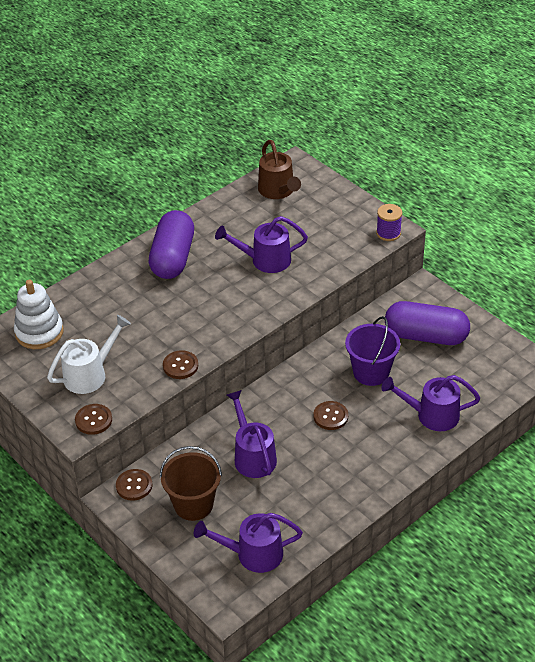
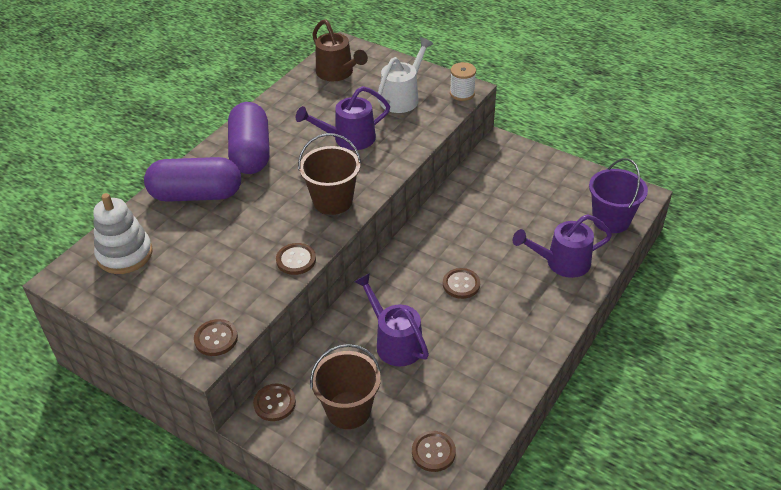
camera: 15 degrees left, 0 degrees up
(90, 374) = (197, 288): white watering can -> white watering can (403, 97)
(230, 318) = (333, 201): none -> brown bucket
(252, 554) = (433, 452): purple watering can -> brown button
(371, 372) = (484, 232): purple bucket -> purple bucket (611, 220)
(388, 233) = (462, 93): purple spool -> white spool
(426, 336) = (523, 188): purple capsule -> purple capsule (196, 195)

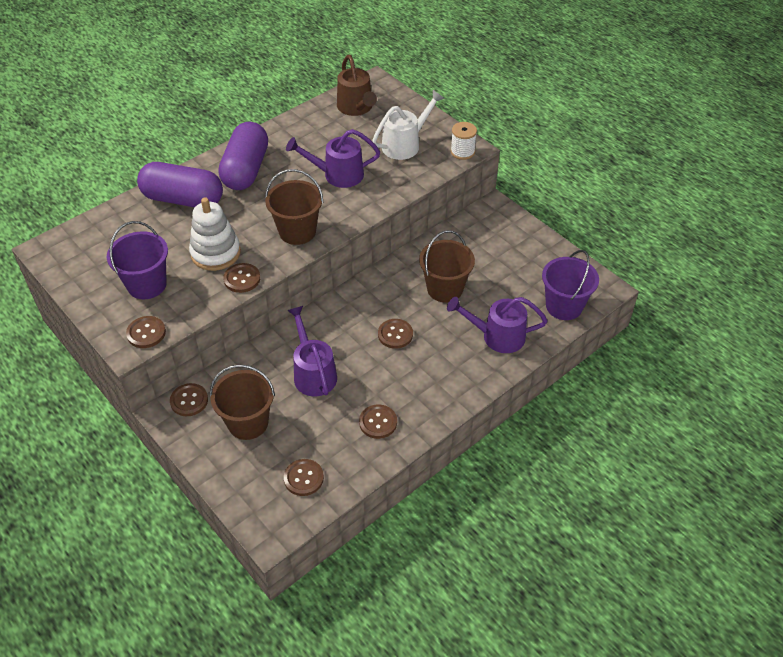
camera: 15 degrees right, 5 degrees up
(125, 254) = (102, 240): white stacking toy -> white stacking toy (215, 253)
(194, 289) = (147, 284): none -> purple bucket
(484, 375) = (378, 422): none -> brown button
(489, 229) = (445, 289): none -> brown bucket

